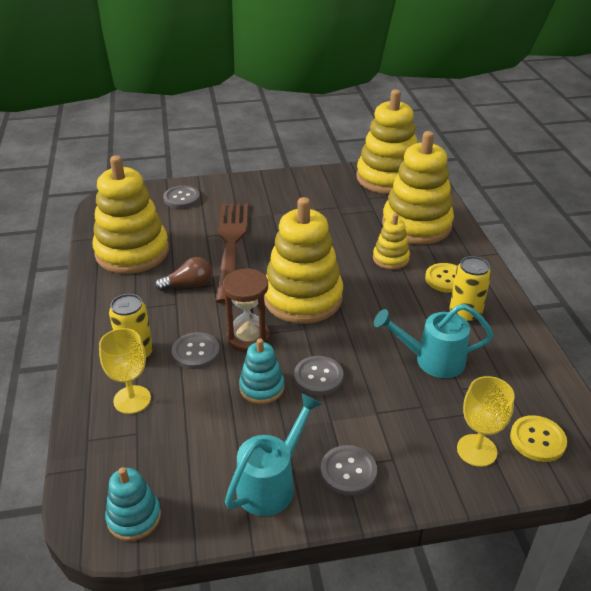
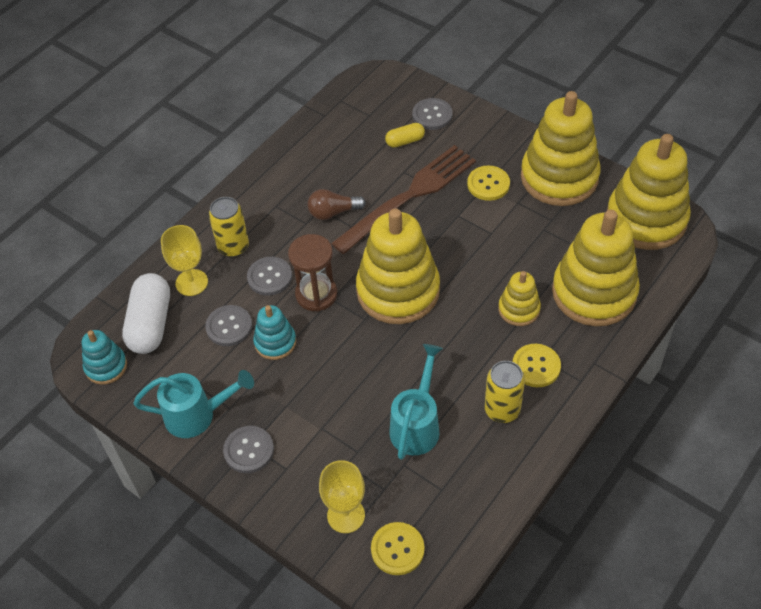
camera: 50 degrees right, 15 degrees up
(132, 252) = (331, 148): yellow stacking toy -> yellow stacking toy (559, 177)
(134, 454) = (150, 324): none -> white capsule
(183, 220) = (405, 141): none -> yellow capsule
(188, 285) = (333, 212): brown light bulb -> brown light bulb turned 135 degrees clockwise
(273, 211) = (488, 184): none -> yellow button
(318, 377) = (321, 366): grey button -> grey button (229, 326)
(432, 360) = (416, 425): turquoise watering can -> turquoise watering can turned 60 degrees clockwise

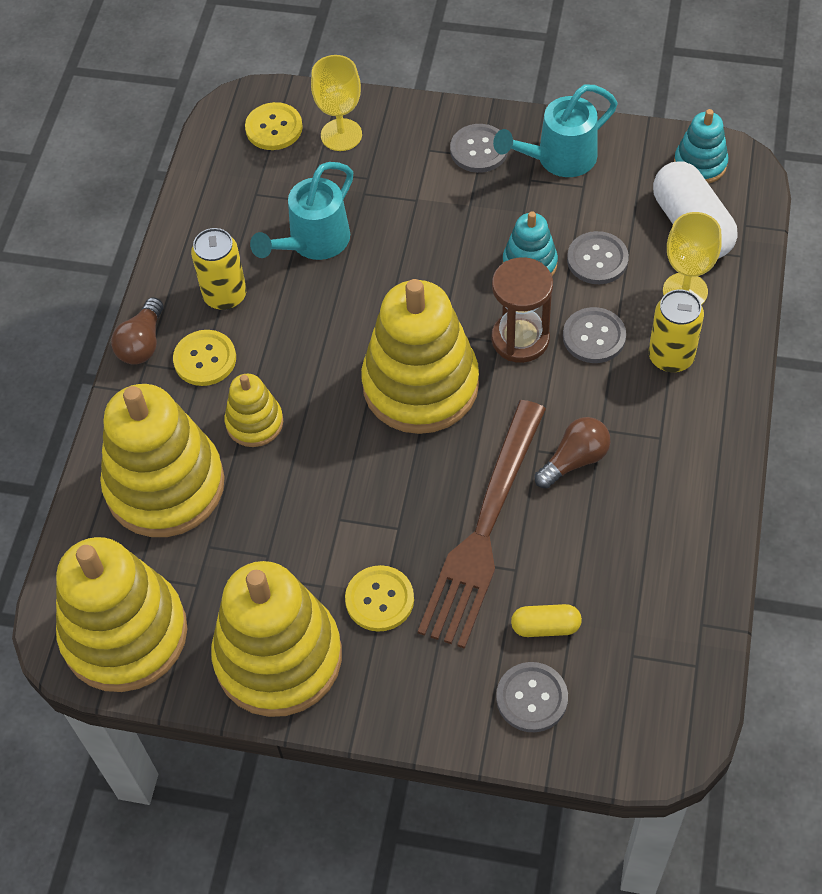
camera: 155 degrees right, 5 degrees up
(405, 141) = (545, 626): yellow capsule -> yellow capsule turned 45 degrees clockwise
(416, 425) = (313, 242): turquoise watering can -> turquoise watering can turned 45 degrees clockwise
(577, 397) = (142, 343): none -> brown light bulb

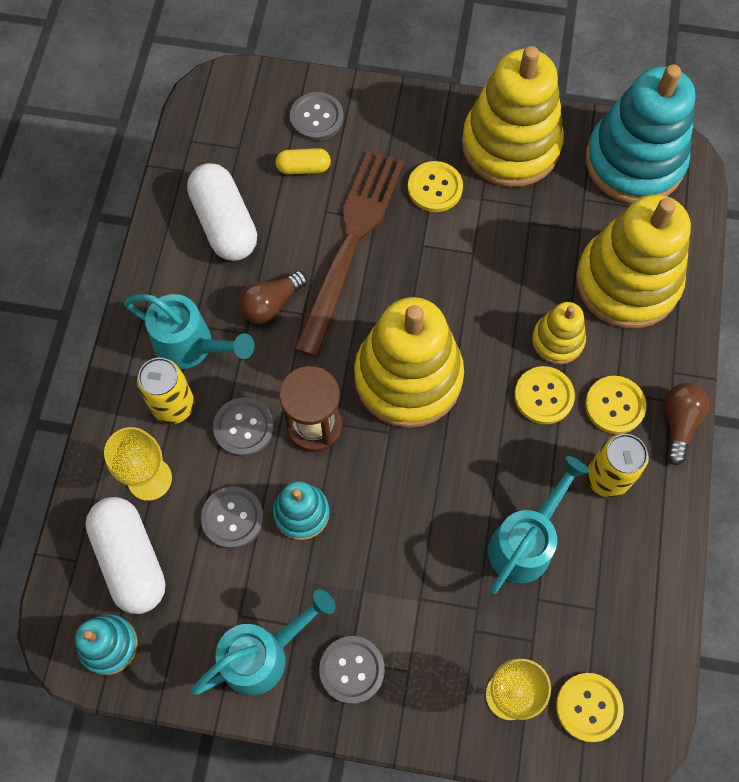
camera: 175 degrees right, 10 degrees up
(125, 634) = (634, 162): yellow stacking toy -> turquoise stacking toy
(278, 368) = (543, 396): none -> yellow button
(639, 554) = (224, 223): none -> white capsule
(660, 415) = (191, 346): none -> turquoise watering can

